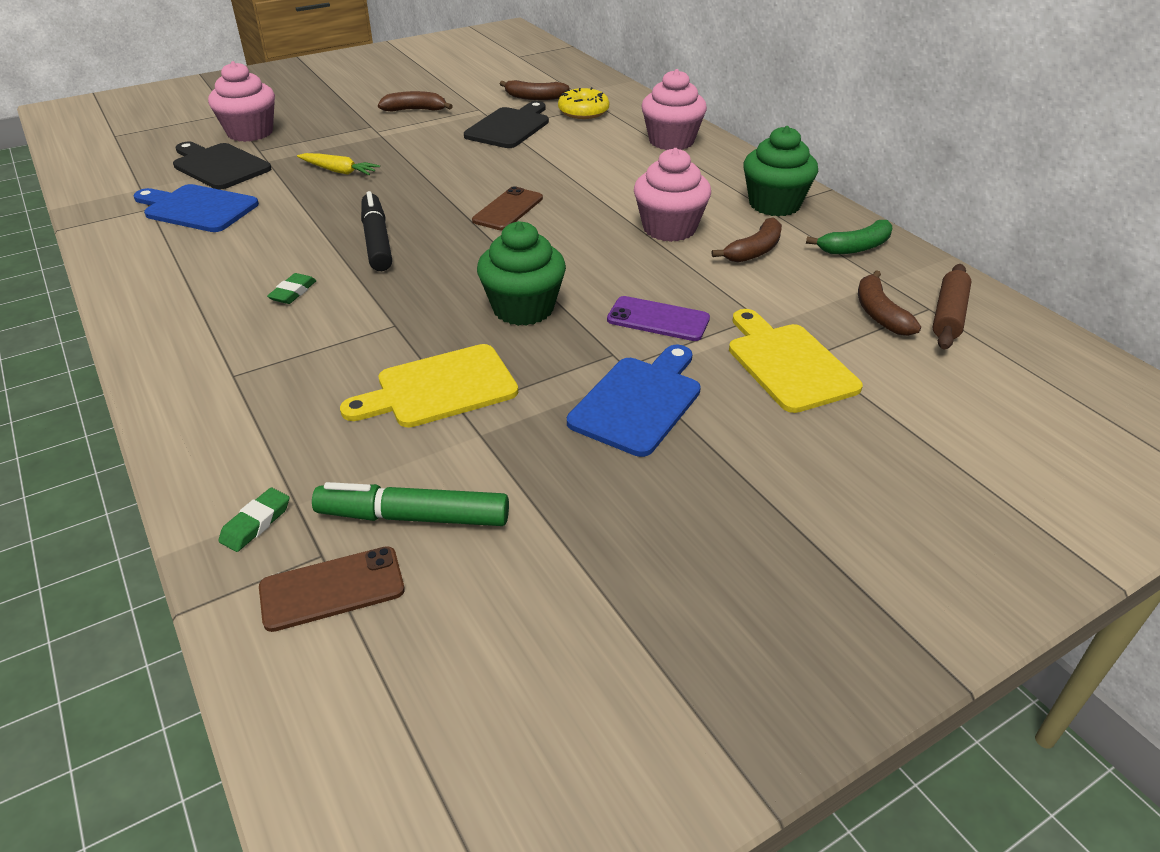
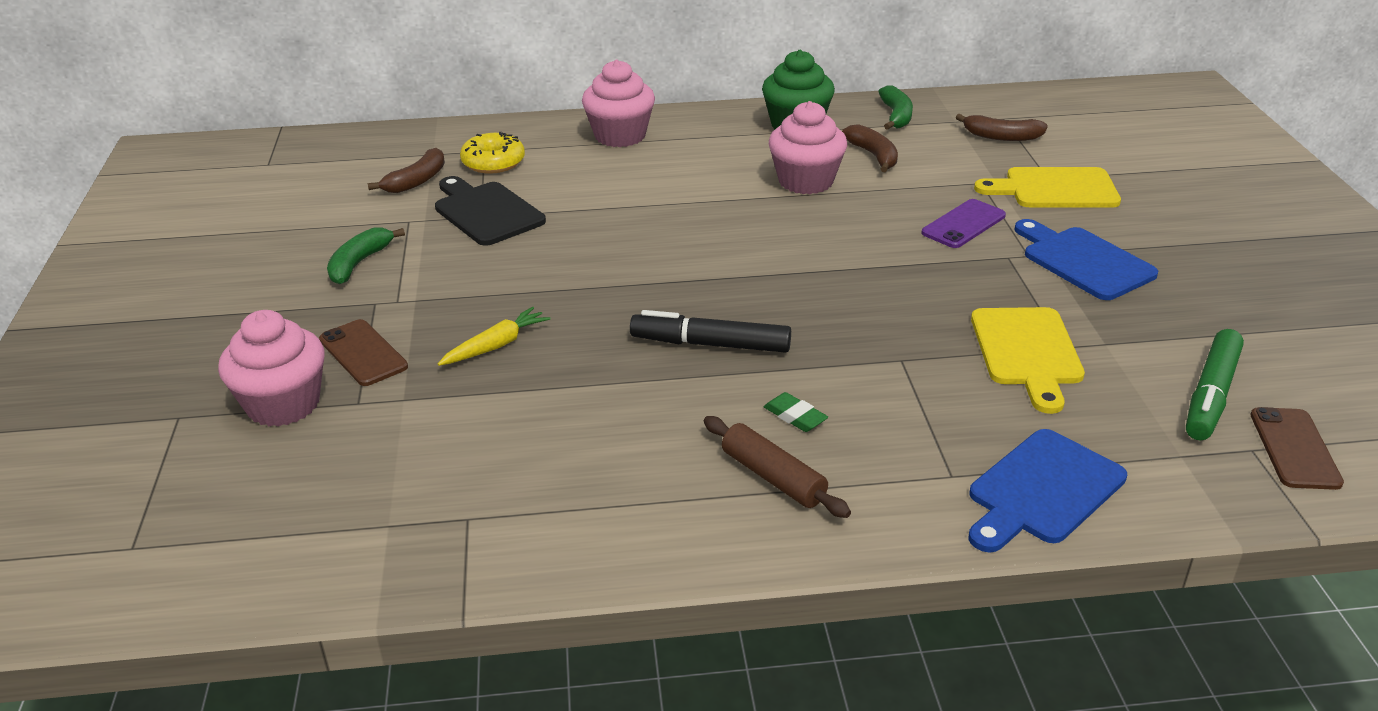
camera: 65 degrees left, 5 degrees down
(197, 208) = (507, 473): blue cutting board -> blue cutting board (1042, 491)
(219, 166) = (378, 443): black cutting board -> none
(256, 523) = (1204, 481): green eraser -> none
(415, 110) = (359, 263): brown banana -> green banana
(508, 209) = (699, 253): brown phone -> brown phone (363, 353)
(523, 308) = (909, 283): green cupcake -> none
(948, 315) = (1017, 115): brown rolling pin -> brown rolling pin (773, 477)

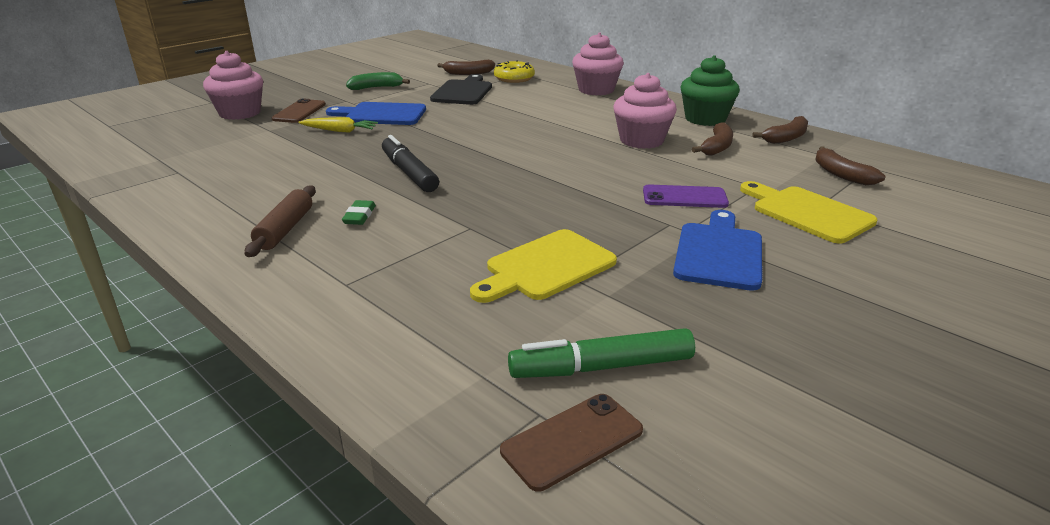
camera: 50 degrees right, 5 degrees down
(896, 116) = (786, 138): green banana -> brown banana
(1042, 491) = (361, 324): blue cutting board -> blue cutting board (381, 114)

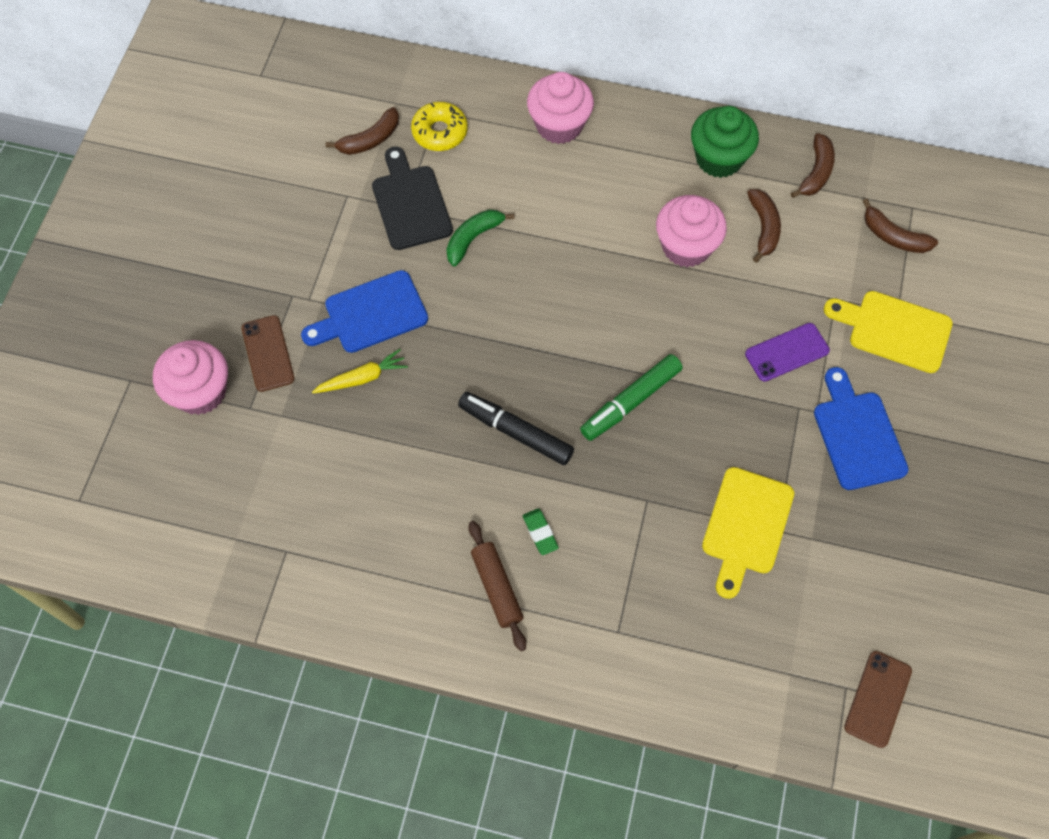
camera: 30 degrees left, 35 degrees up
(376, 88) = (294, 240): green banana -> green banana (473, 238)
(601, 367) = (854, 623): green marker -> green marker (630, 402)

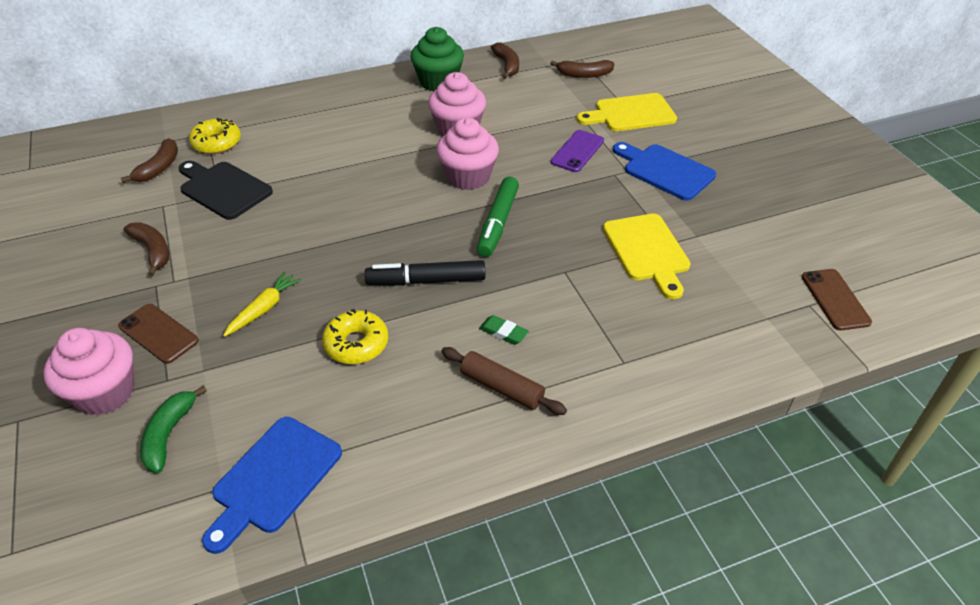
camera: 35 degrees left, 20 degrees down
(370, 314) = (239, 266): blue cutting board -> blue cutting board (273, 479)
(412, 465) = (356, 344): none -> yellow donut
(473, 238) = (293, 187): green banana -> green banana (169, 434)
(559, 125) = (309, 107): pink cupcake -> pink cupcake (468, 177)
(763, 228) = (500, 101): brown banana -> brown banana (153, 251)

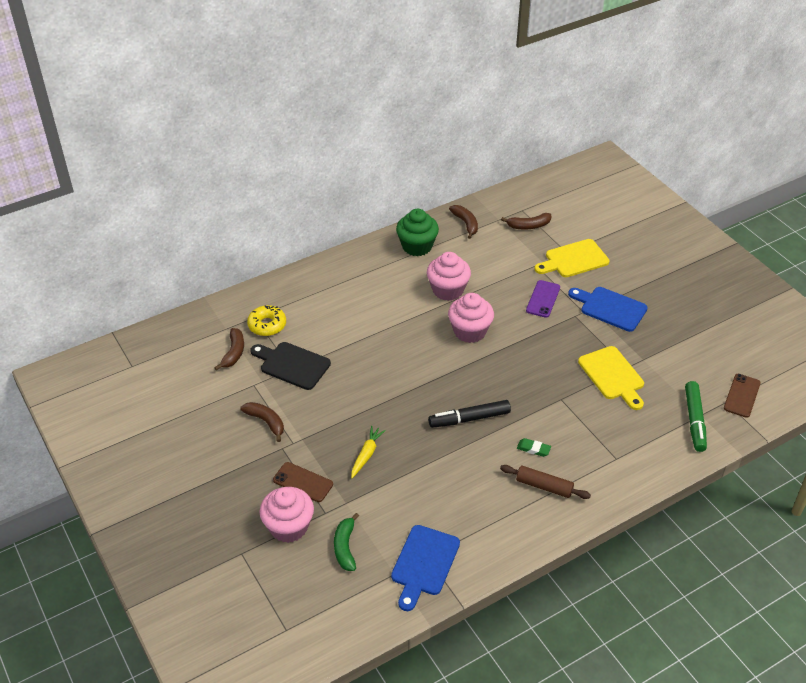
camera: 10 degrees left, 0 degrees up
(356, 344) = (440, 470): yellow donut -> none
(498, 223) = (504, 367): green marker -> green marker (694, 420)
(835, 299) = (741, 395): brown phone -> brown phone turned 45 degrees clockwise

